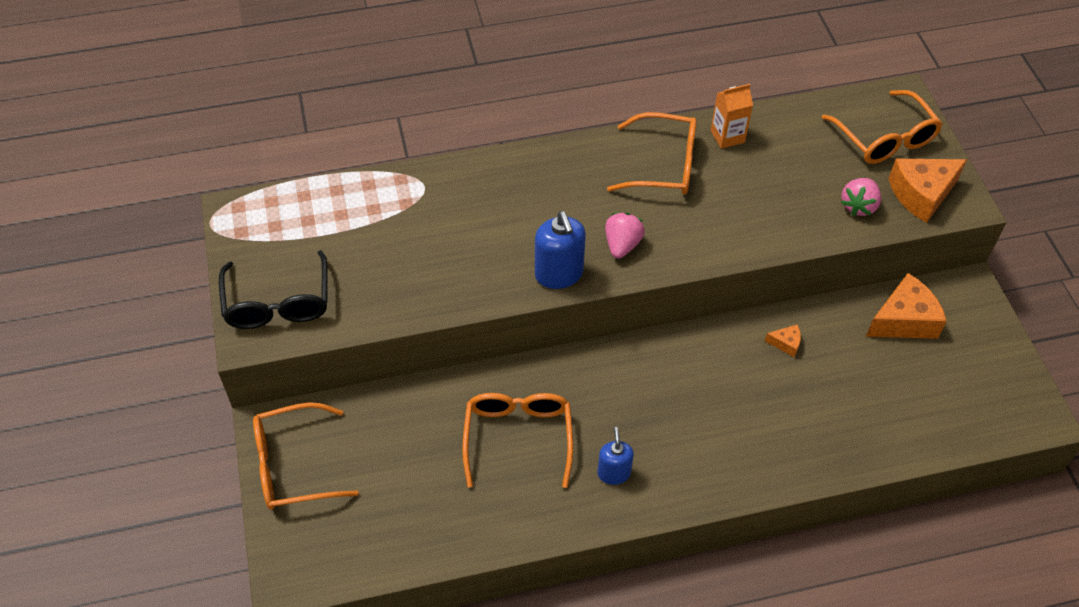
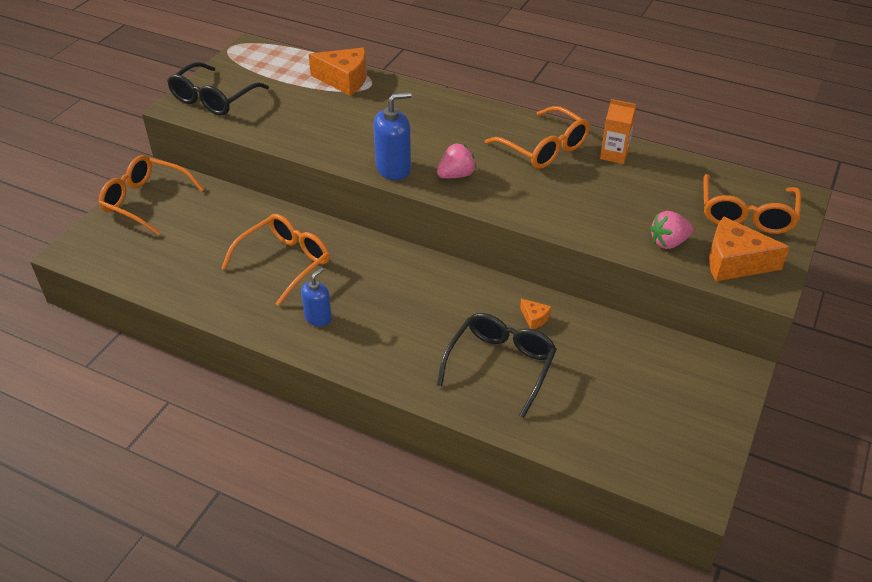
camera: 40 degrees right, 10 degrees down
(559, 274) = (393, 168): blue soap dispenser -> blue soap dispenser turned 135 degrees counterclockwise
(806, 408) = (501, 365): none -> black glasses
(904, 320) = (650, 358): orange cheese -> orange cheese (344, 80)

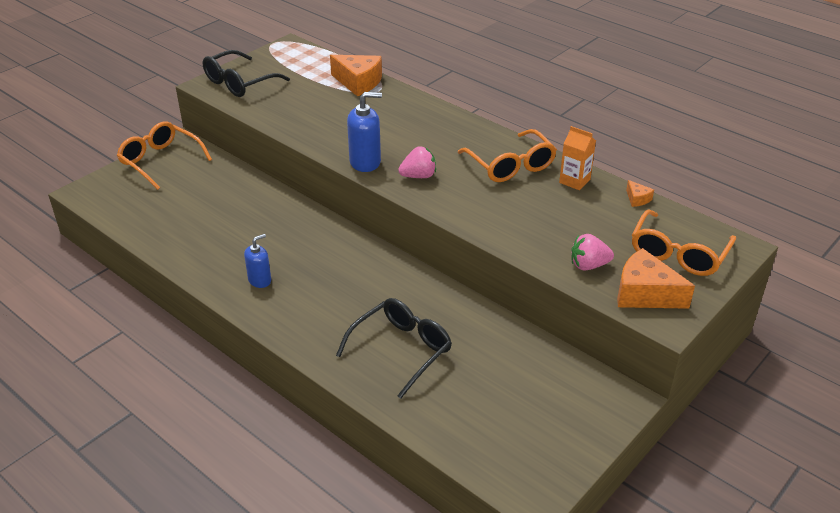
camera: 15 degrees right, 5 degrees down
(285, 262) = (252, 230): orange glasses -> none
(534, 318) = (451, 316): orange cheese -> orange cheese (637, 199)

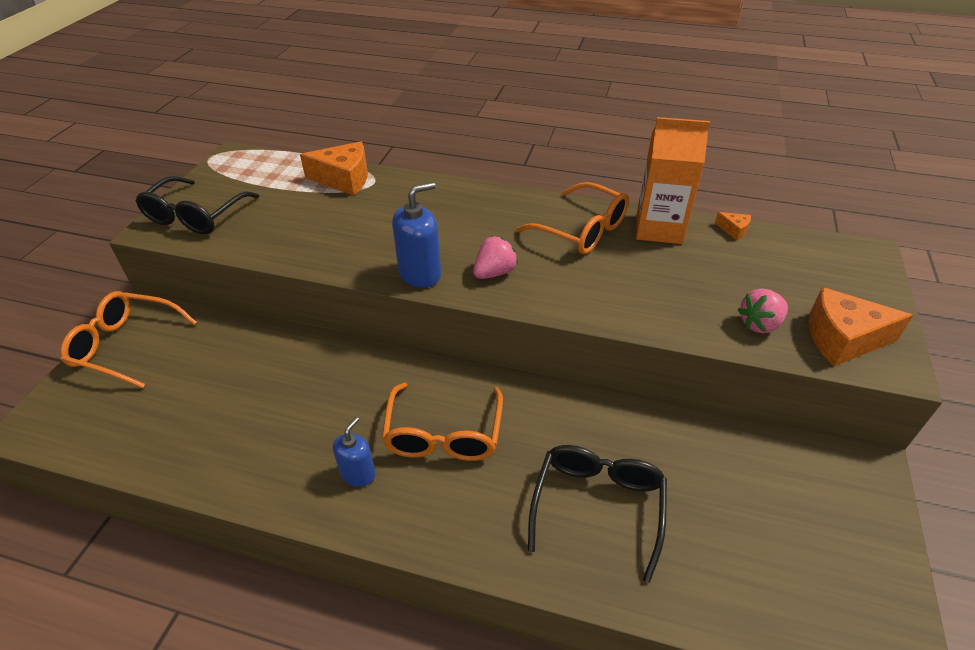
camera: 25 degrees left, 5 degrees up
(574, 181) = (659, 228): orange carton -> orange carton, size x1.70
(678, 254) = (826, 279): orange glasses -> orange glasses (443, 435)

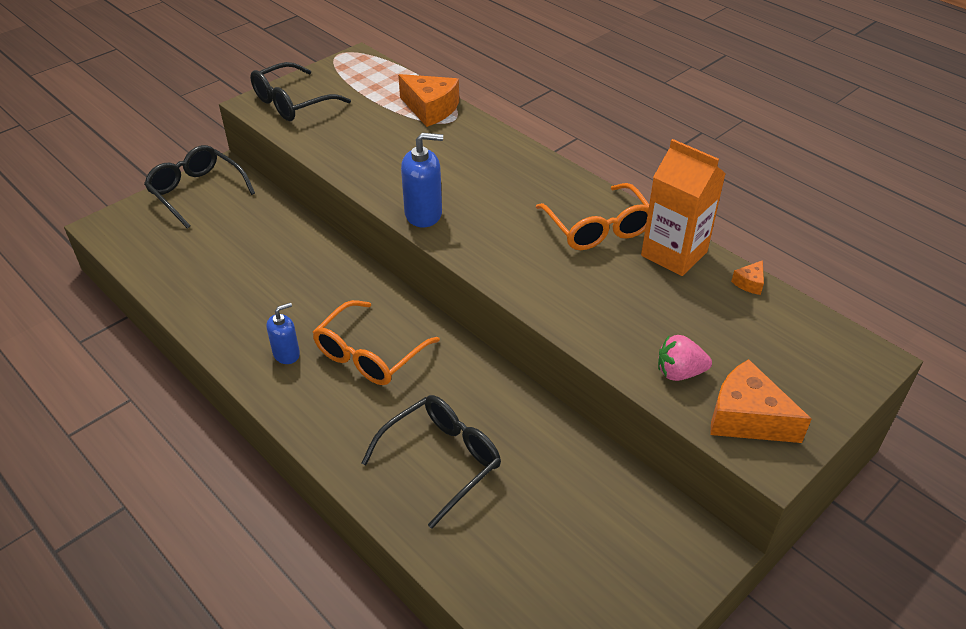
camera: 30 degrees right, 0 degrees up
(125, 345) = (196, 192): orange glasses -> black glasses
(494, 273) = (485, 236): pink strawberry -> none
(733, 230) = (749, 283): orange cheese -> orange cheese turned 60 degrees clockwise

